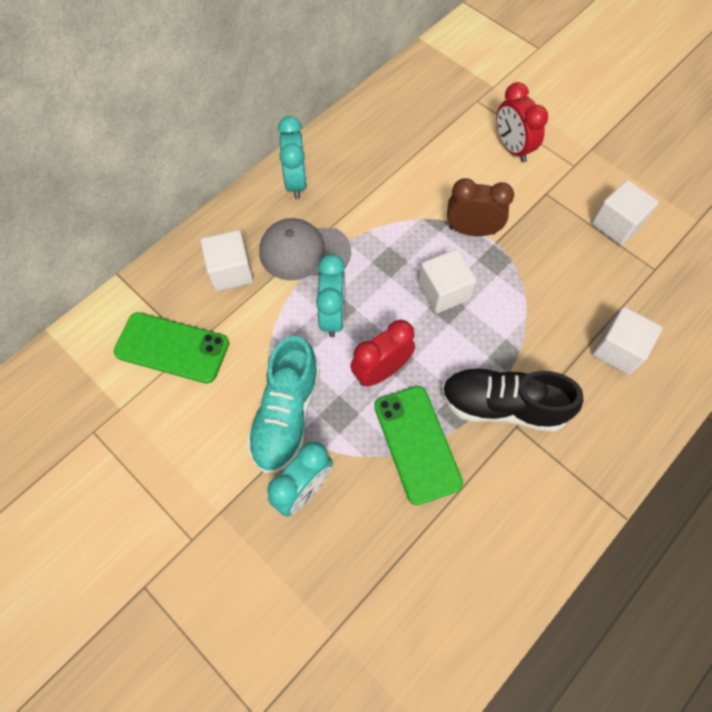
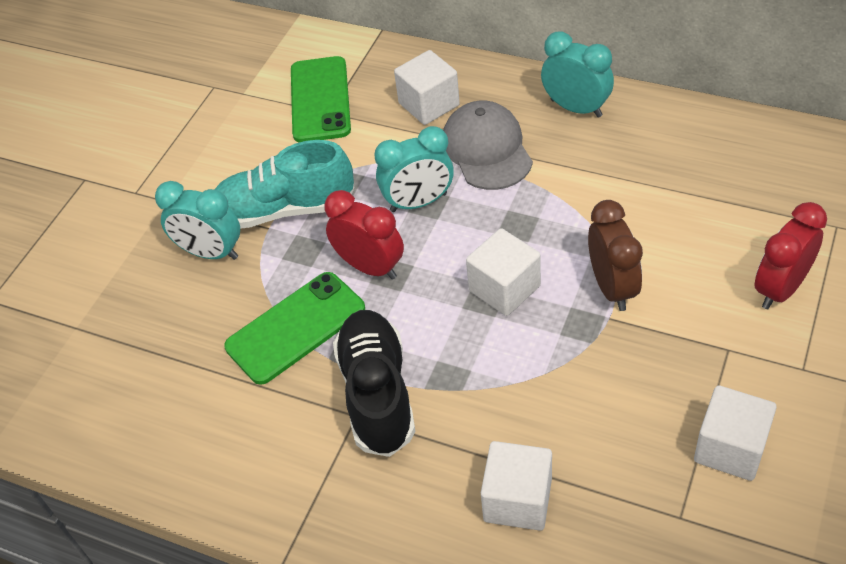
camera: 75 degrees right, 15 degrees down
(296, 182) = (576, 108): turquoise clock -> turquoise clock turned 120 degrees counterclockwise

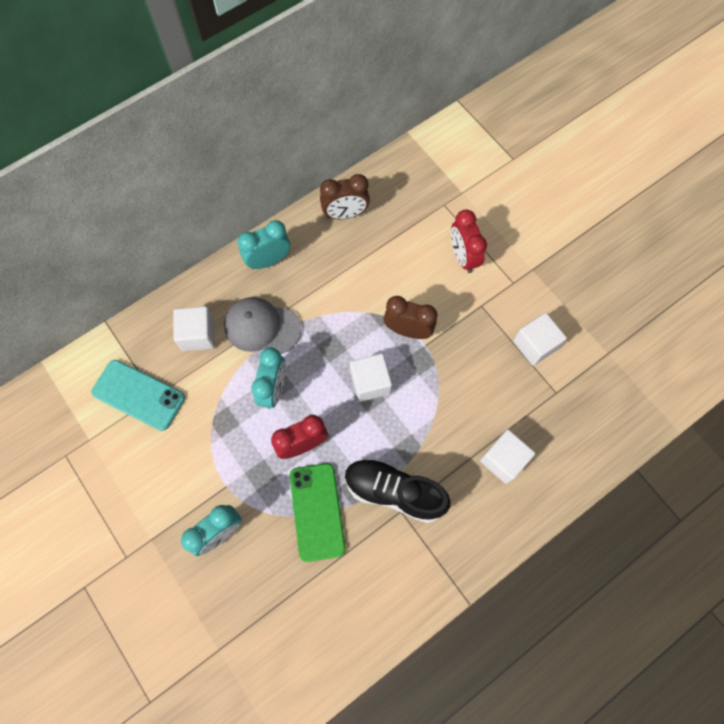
camera: 65 degrees left, 20 degrees up
(285, 209) = (218, 468): turquoise shoe -> none
(320, 100) = (138, 395): green phone -> turquoise phone
(710, 138) = (345, 214): none -> brown clock

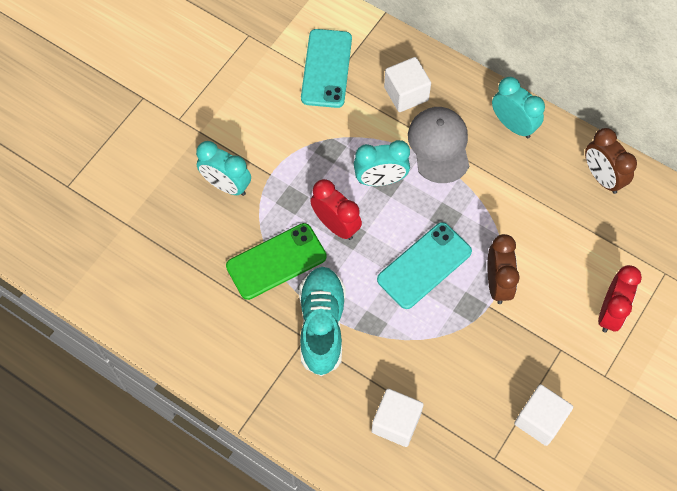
camera: 70 degrees right, 5 degrees down
(370, 383) = (424, 265): white cube -> turquoise phone
(394, 491) = (322, 325): black shoe -> turquoise shoe
(463, 257) = (610, 312): red clock -> red clock turned 150 degrees clockwise

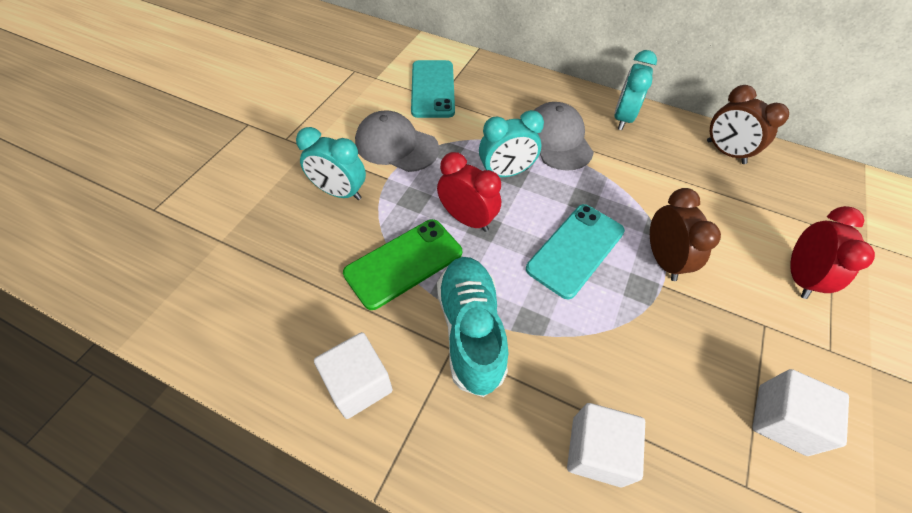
camera: 10 degrees left, 10 degrees down
(282, 137) = (396, 145): none -> grey cap
(406, 94) = (513, 102): white cube -> white cube (358, 384)
(513, 125) = (622, 118): turquoise clock -> turquoise clock turned 105 degrees counterclockwise

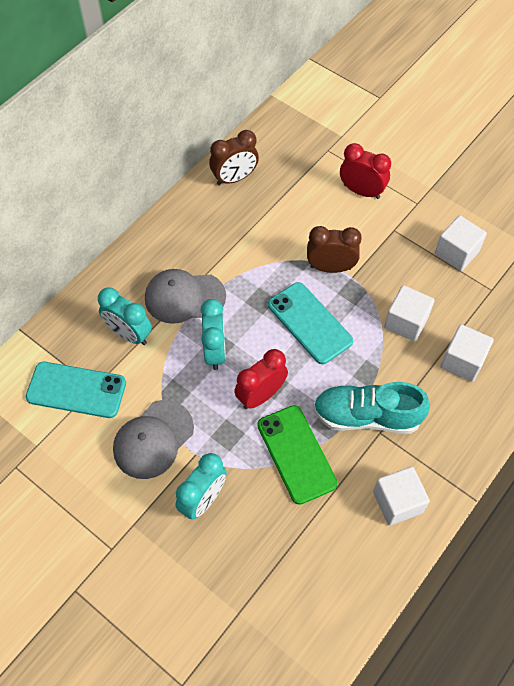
camera: 75 degrees left, 5 degrees up
(622, 118) = (171, 236): turquoise clock -> turquoise clock (129, 334)
(626, 360) = (406, 322): none -> white cube

